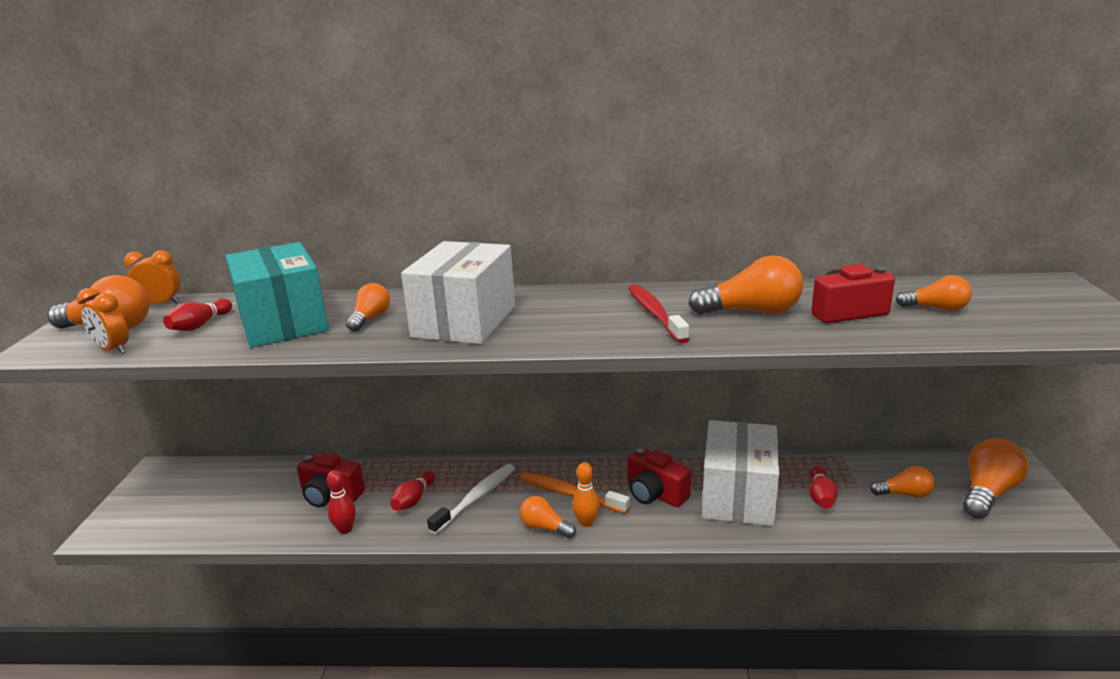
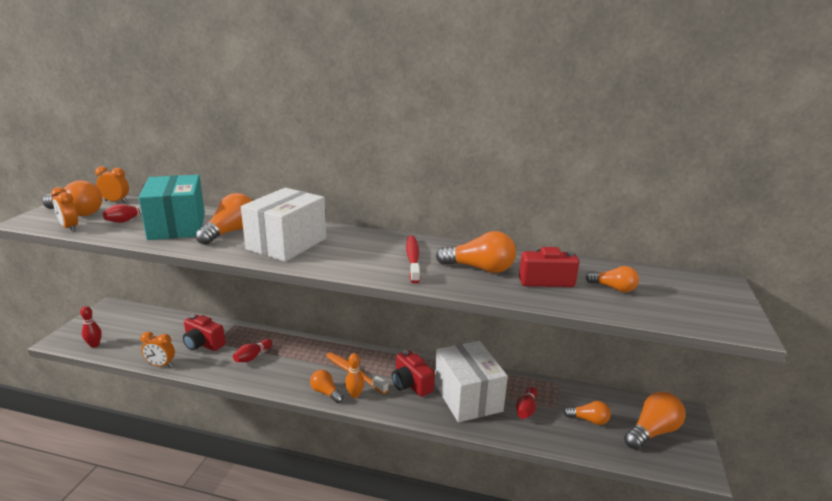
camera: 10 degrees right, 0 degrees up
(281, 537) = (161, 365): none -> orange clock
(345, 529) = (201, 368): red bowling pin -> red bowling pin (94, 345)
(370, 319) = (230, 232): orange light bulb -> orange light bulb, size x1.66
(475, 498) = (291, 364): white toothbrush -> none
(738, 496) = (468, 397): white box -> white box turned 45 degrees counterclockwise

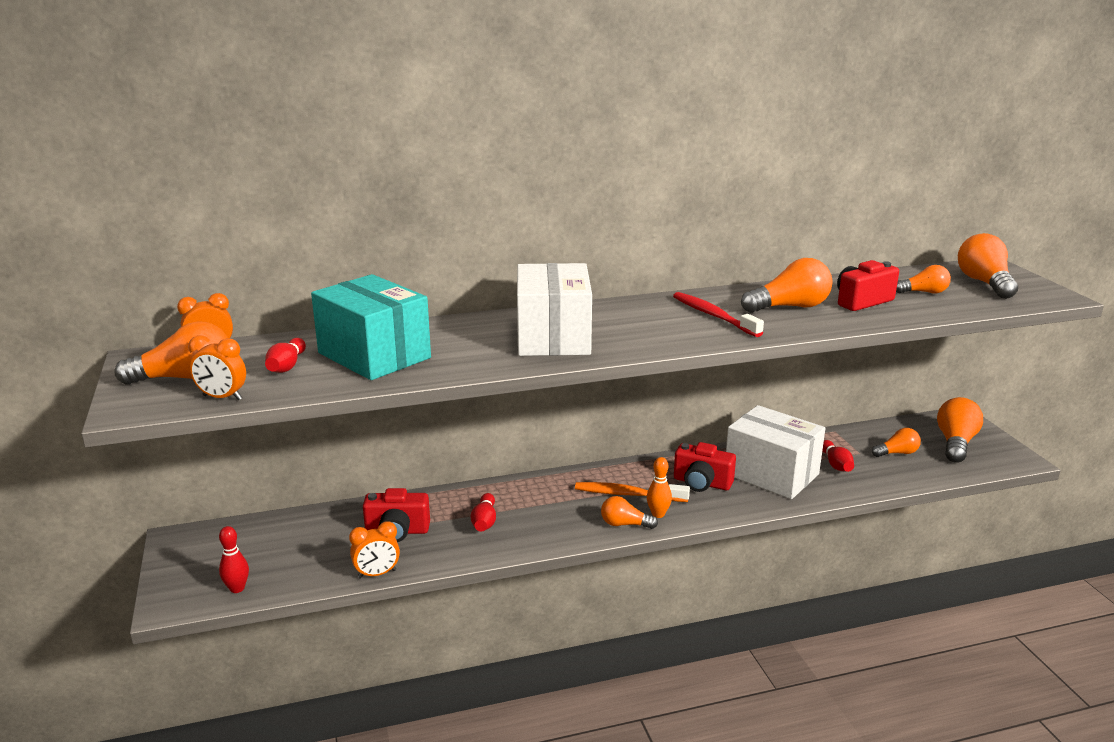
camera: 30 degrees left, 0 degrees up
(230, 232) = (459, 343): orange light bulb -> orange light bulb (984, 283)

